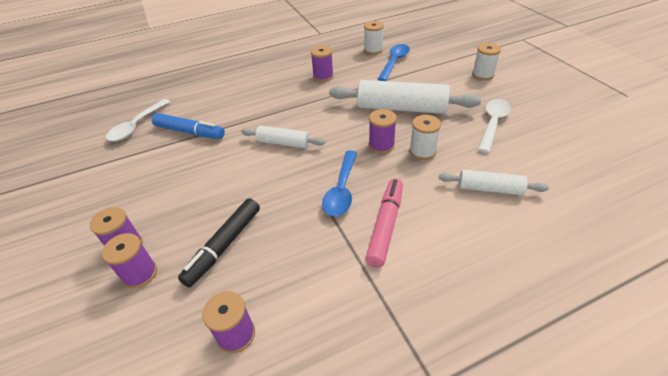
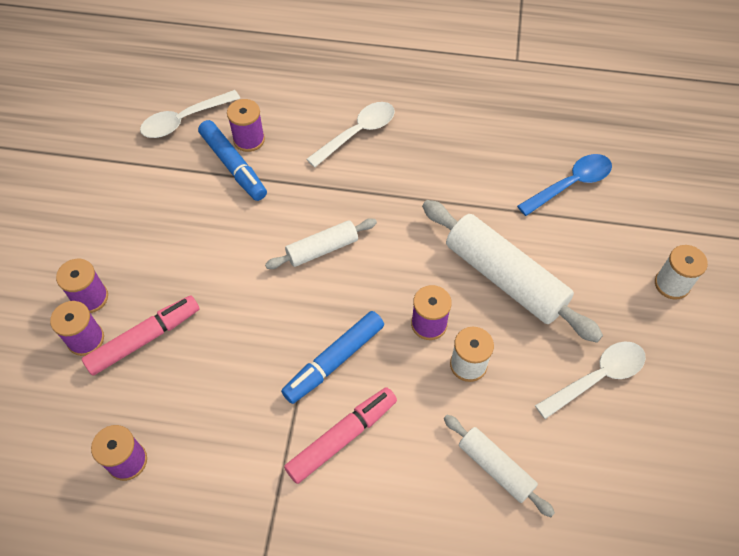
camera: 30 degrees right, 15 degrees up
(192, 248) = (144, 339): none -> pink marker
(224, 246) = (174, 356): black marker -> none
(259, 88) = (358, 133): none -> white spoon
(283, 143) = (322, 249): white rolling pin -> white rolling pin turned 75 degrees counterclockwise
(323, 76) = (452, 157): purple spool -> purple spool (249, 140)
(341, 190) = (334, 361): blue spoon -> blue marker
(373, 50) = (562, 141): white spool -> none

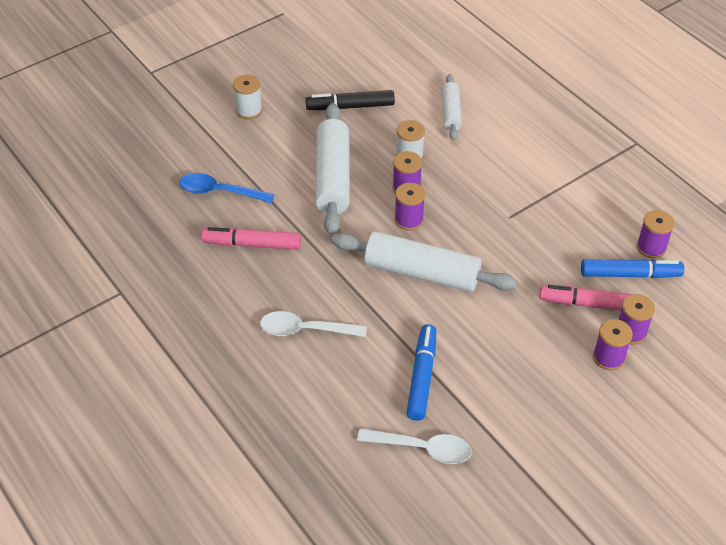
camera: 135 degrees left, 10 degrees down
(249, 140) = (389, 389): purple spool -> purple spool (409, 220)
(322, 249) = (421, 272): white rolling pin -> white rolling pin, size x1.80
(334, 361) = (482, 210): blue marker -> blue marker (630, 274)
(342, 437) = (516, 175): pink marker -> pink marker (252, 244)
(597, 377) = (350, 106): white spoon -> black marker

